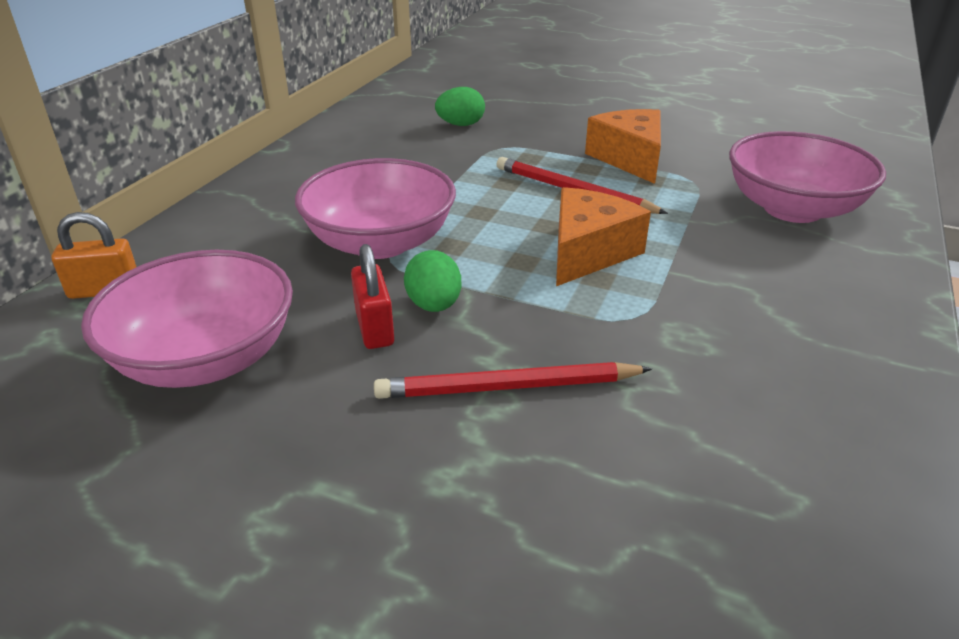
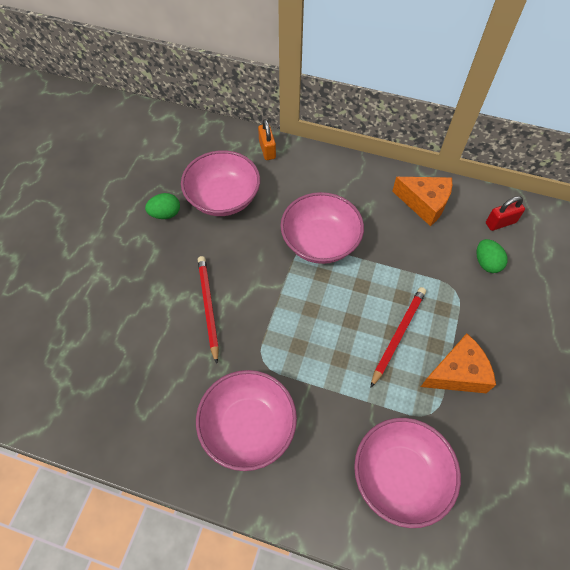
camera: 85 degrees right, 25 degrees up
(375, 328) = (247, 252): red padlock -> red padlock (500, 223)
(434, 305) = (266, 272): green egg -> green egg (165, 214)
(588, 252) = (324, 342): orange cheese -> orange cheese (424, 203)
(769, 339) = (248, 427): none -> pink bowl

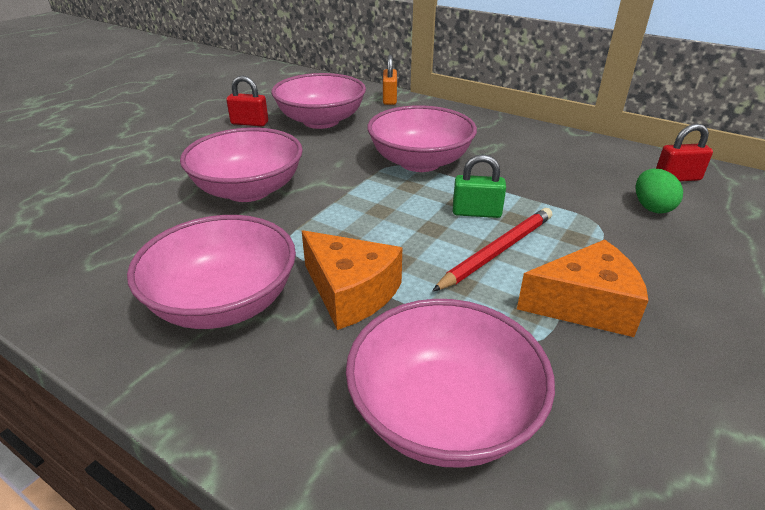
camera: 15 degrees right, 25 degrees down
(165, 214) = (249, 123): green egg -> red padlock
(208, 307) = (248, 190): red pencil -> pink bowl
(375, 296) = (476, 213): none -> green padlock
(424, 203) = (570, 152): orange cheese -> orange cheese (350, 292)

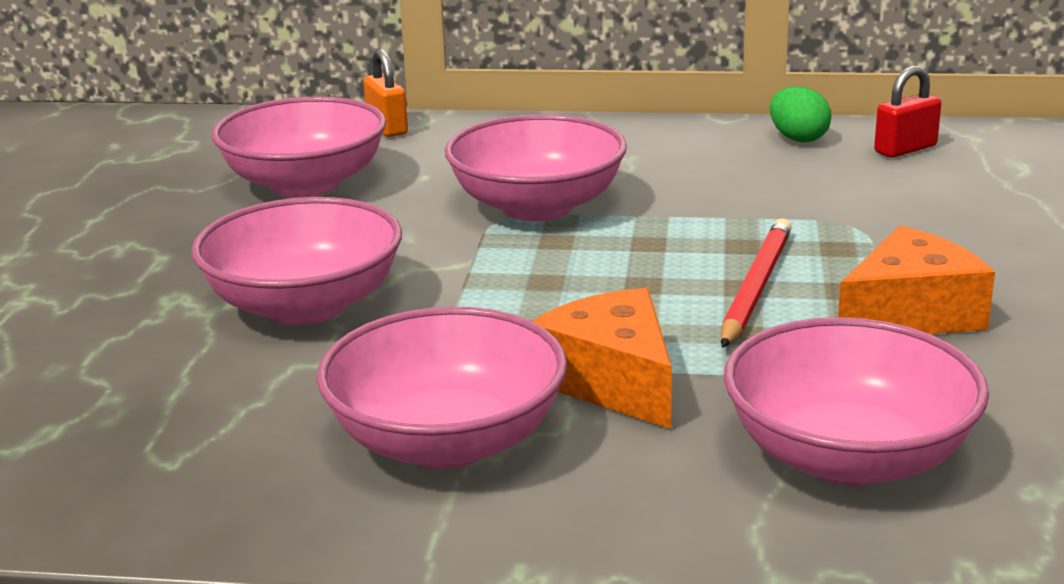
camera: 25 degrees left, 10 degrees down
(249, 123) = (177, 213): red padlock -> none
(350, 292) = (612, 382): orange cheese -> orange cheese turned 135 degrees counterclockwise
(476, 213) = (685, 251): green padlock -> none
(652, 207) = (901, 191): green egg -> green egg (798, 138)

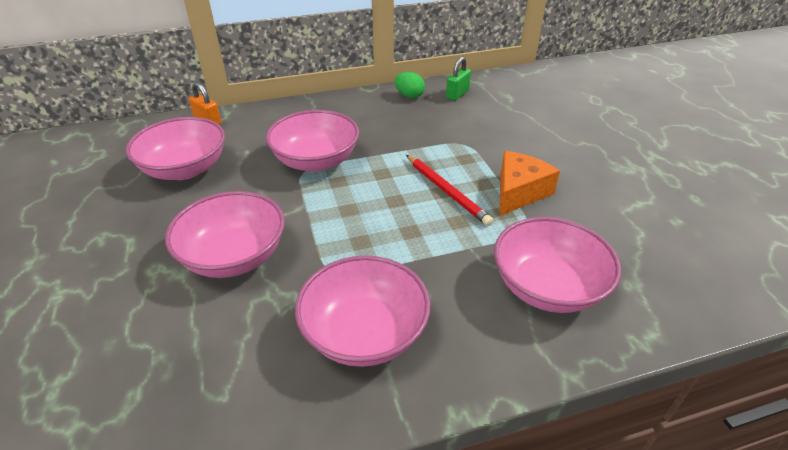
camera: 25 degrees left, 15 degrees up
(612, 382) = (419, 268): orange cheese -> none
(756, 288) = (446, 191): red pencil -> red pencil turned 150 degrees clockwise
(905, 149) = (457, 94): red padlock -> green padlock

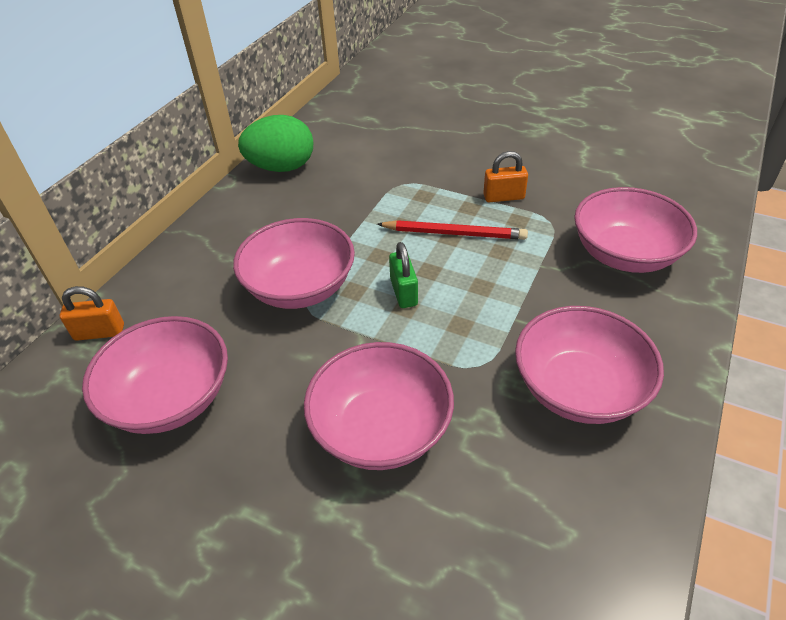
camera: 45 degrees left, 5 degrees up
(409, 96) = (281, 167): green egg -> green egg, size x1.76
(457, 94) = (323, 141): green padlock -> green padlock (404, 292)
(519, 192) = (503, 197): orange cheese -> orange padlock

